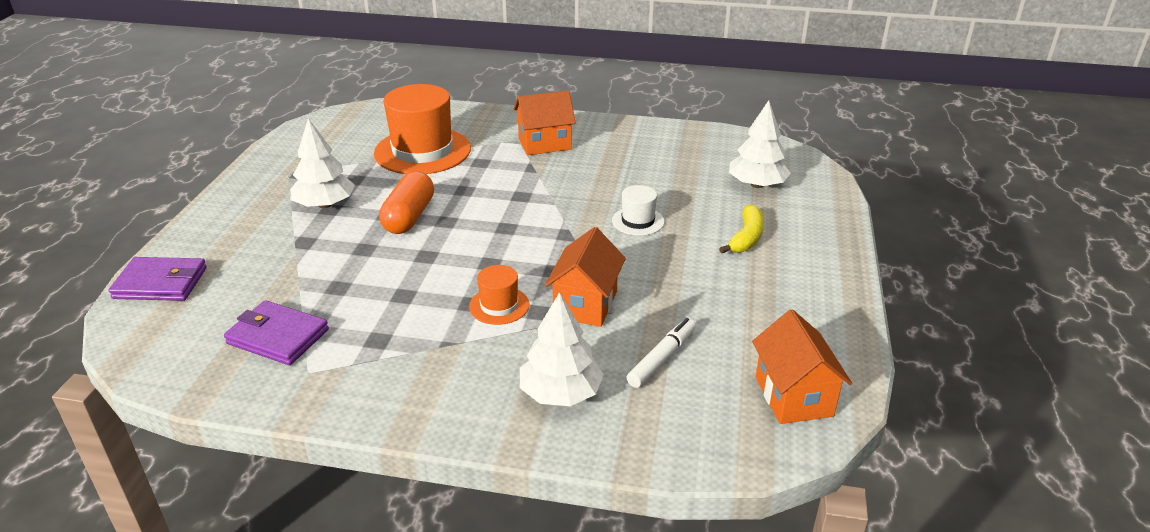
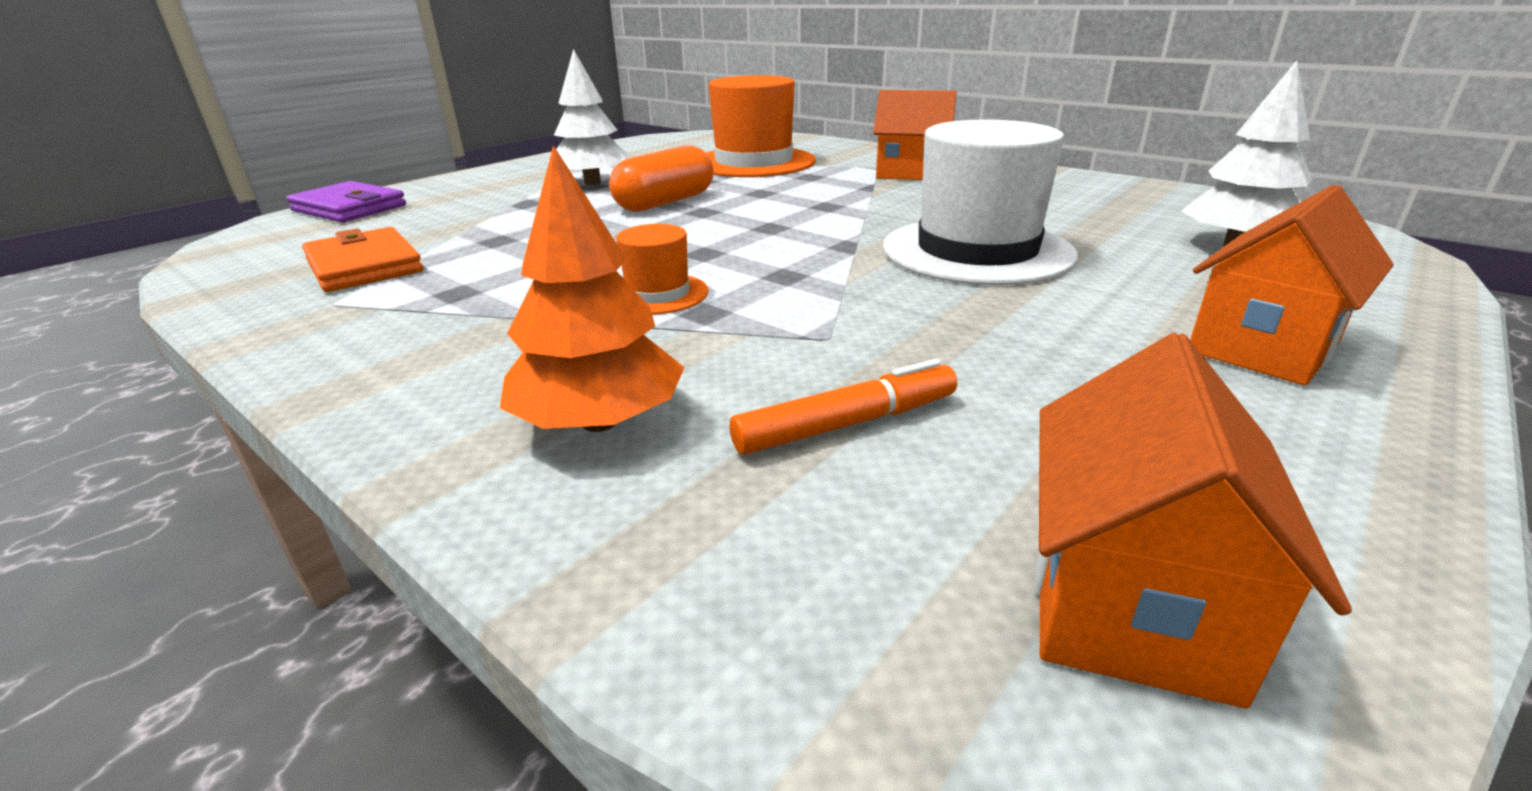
camera: 30 degrees right, 5 degrees down
(278, 337) = (364, 266): purple wallet -> orange wallet
(560, 393) = (599, 422): white tree -> orange tree
(585, 304) = (788, 320): orange house -> orange house (1263, 347)
(638, 221) = (977, 251): white hat -> white hat, size x2.08
(662, 358) = (847, 424): white marker -> orange marker
(746, 237) = (1173, 299): yellow banana -> none

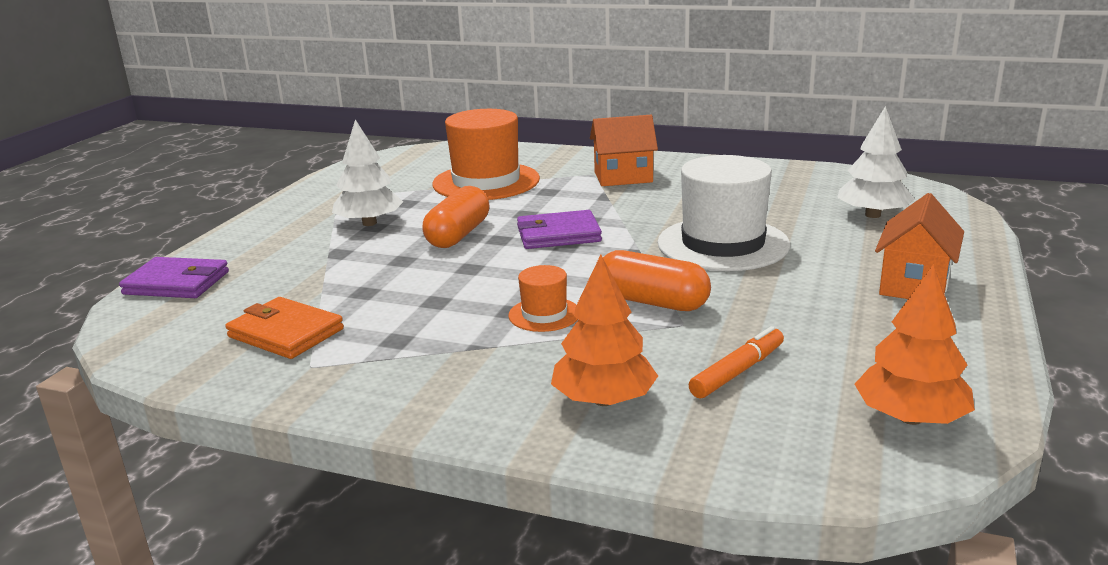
camera: 20 degrees left, 5 degrees down
(775, 215) = (558, 235): none -> purple wallet
(812, 302) = (652, 302): none -> orange capsule
(1128, 601) = (910, 418): orange house -> orange tree

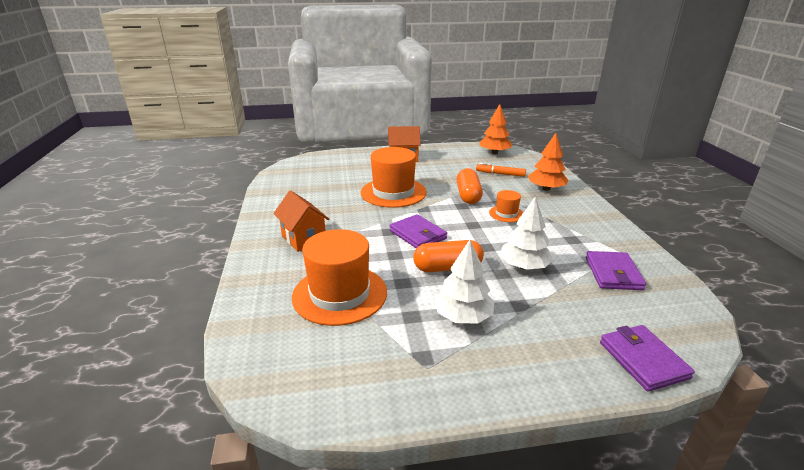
camera: 120 degrees left, 5 degrees up
(286, 333) = (613, 273): orange wallet -> purple wallet
(723, 244) = (393, 192): white hat -> orange hat
(872, 215) = (333, 169): white tree -> white tree (524, 266)

